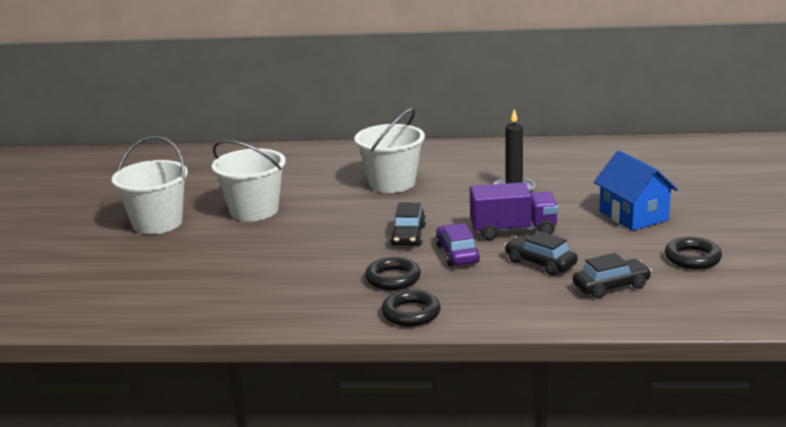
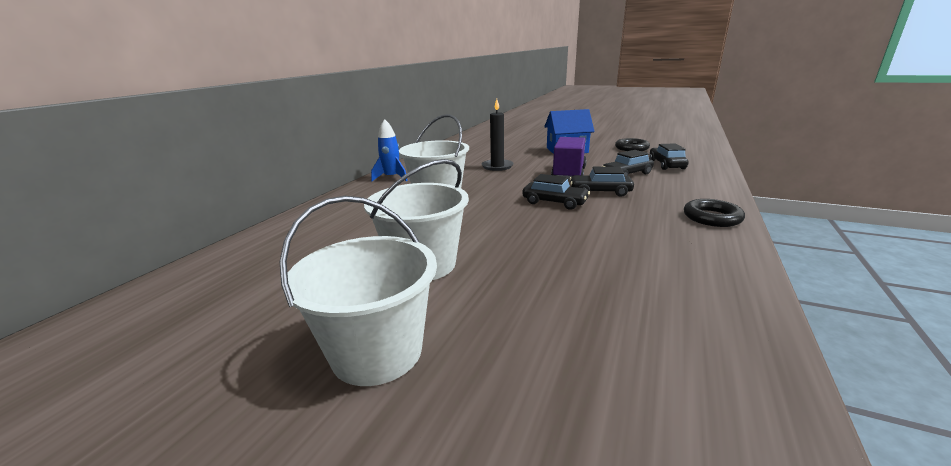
camera: 70 degrees left, 0 degrees up
(393, 278) = (641, 216): black ring -> none
(433, 151) = (392, 178): none -> blue rocket
(457, 253) = (600, 192): purple car -> black car

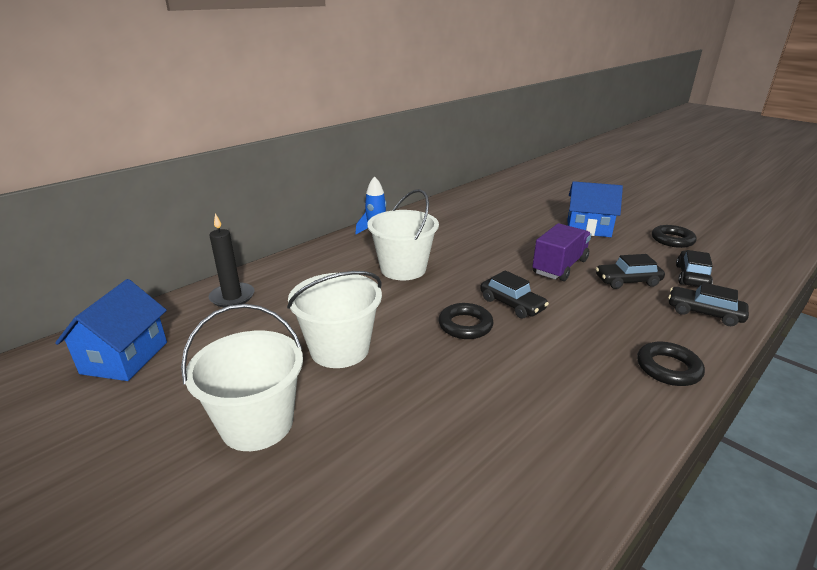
camera: 20 degrees right, 5 degrees up
(148, 332) = (125, 357): none -> blue house
(497, 166) = (490, 238): black candle -> black candle (232, 297)
(529, 223) = (465, 325): none -> black ring
(600, 192) = (573, 301): black car -> black car (704, 313)

